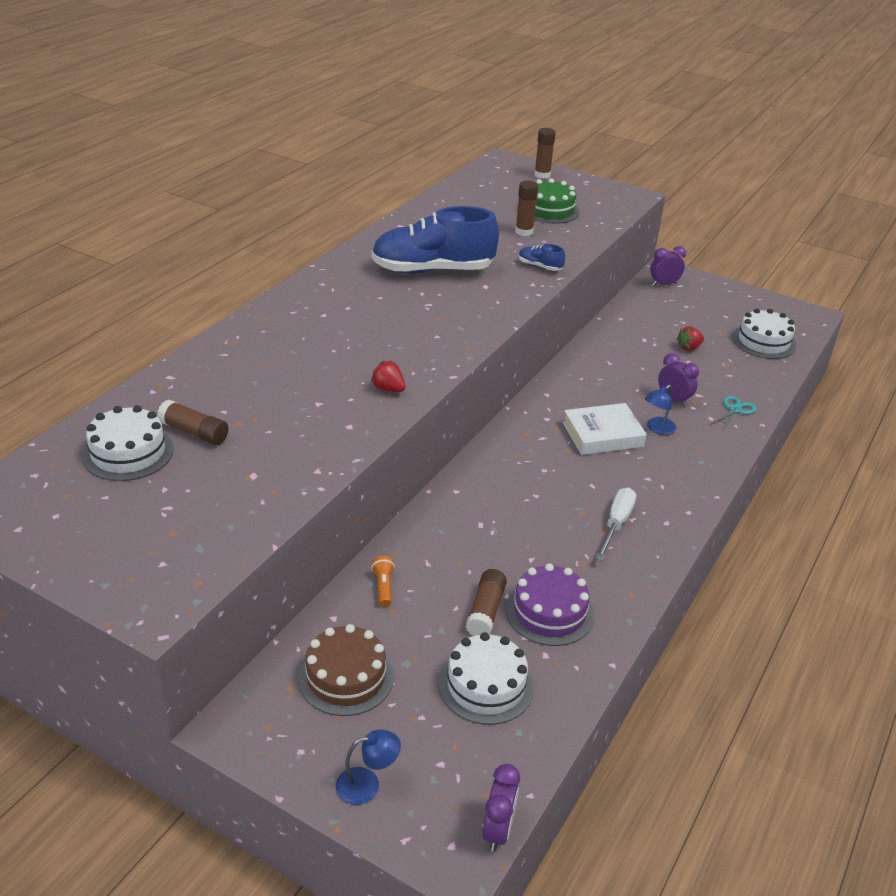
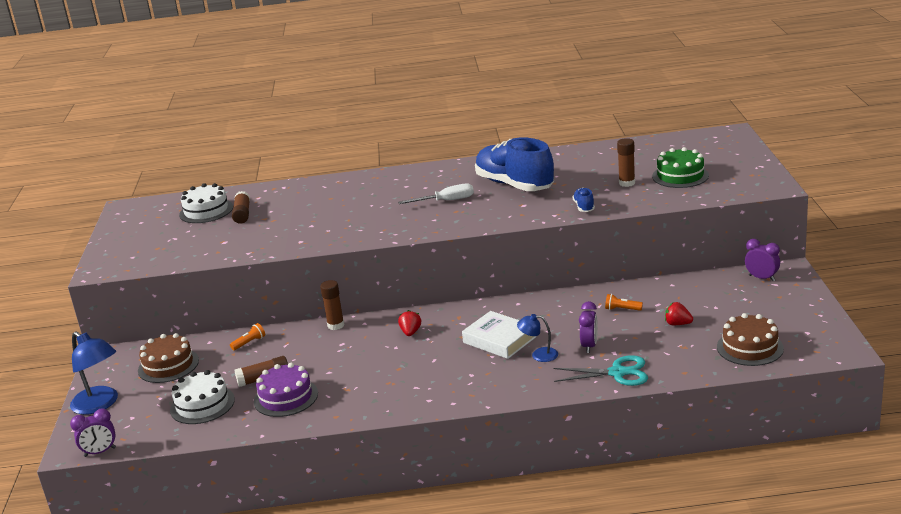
camera: 60 degrees right, 10 degrees down
(367, 784) = (100, 404): blue lamp -> blue lamp, size x1.82
(388, 389) = (353, 233): red strawberry -> red strawberry (410, 332)
(542, 175) = (735, 151): brown glue stick -> brown glue stick (336, 325)
(616, 524) = (402, 384): white screwdriver -> white screwdriver (446, 201)
(631, 356) = (622, 309): none -> orange flashlight
(735, 410) = (617, 373): turquoise scissors -> turquoise scissors, size x1.57
(763, 341) = (750, 347): white cake -> brown cake

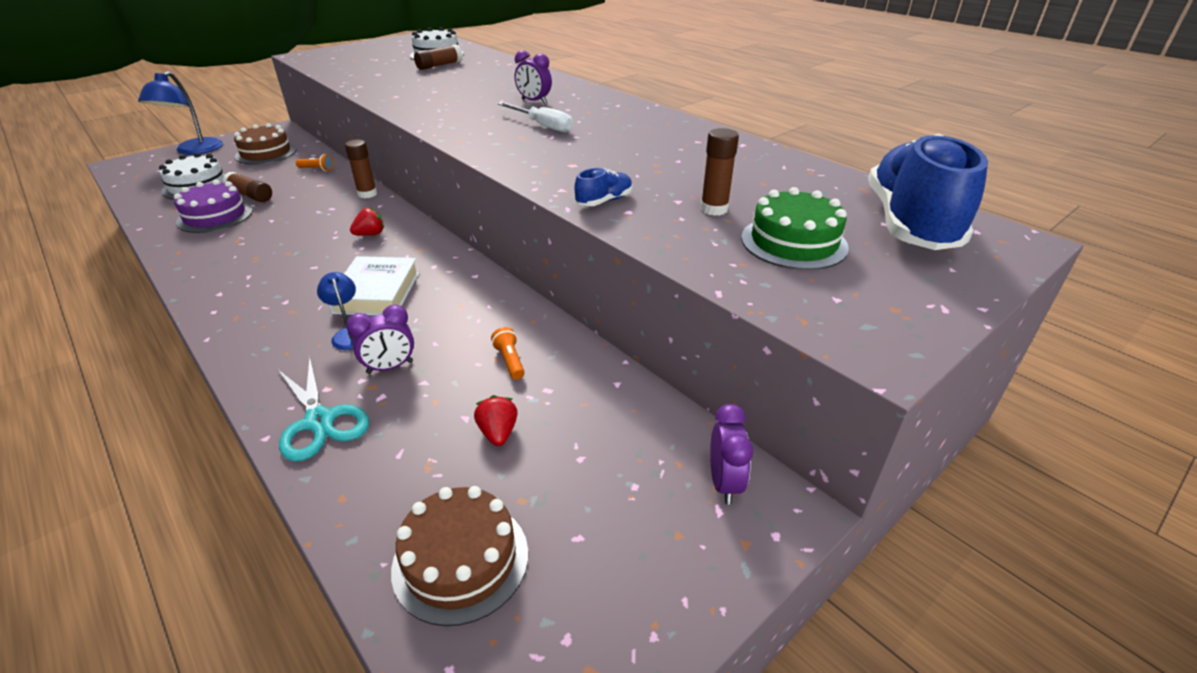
camera: 50 degrees right, 10 degrees up
(100, 452) = (113, 174): purple clock -> purple clock (534, 101)
(514, 185) = (623, 146): blue shoe -> blue shoe (910, 223)

